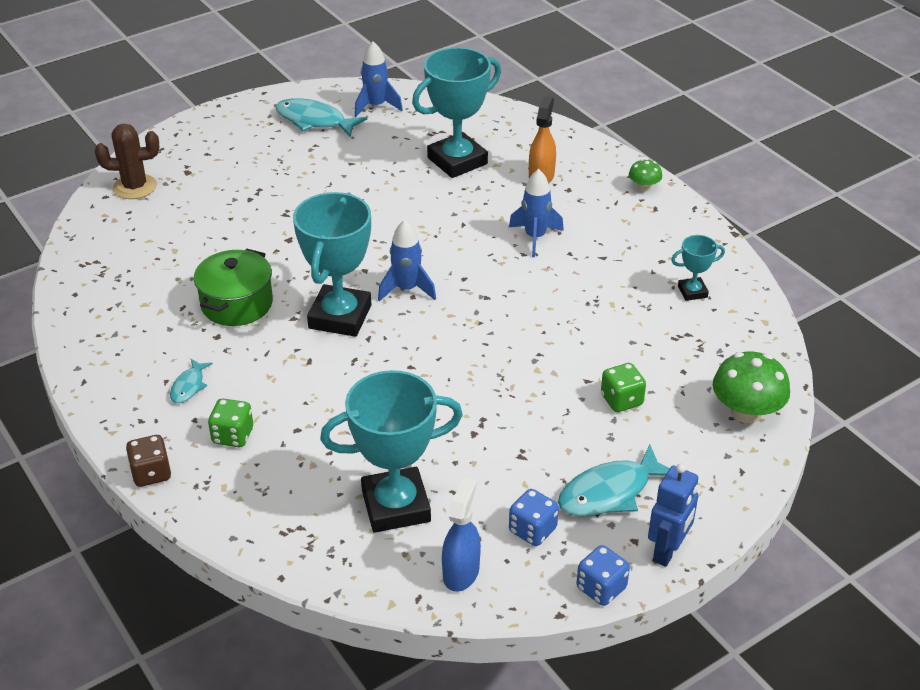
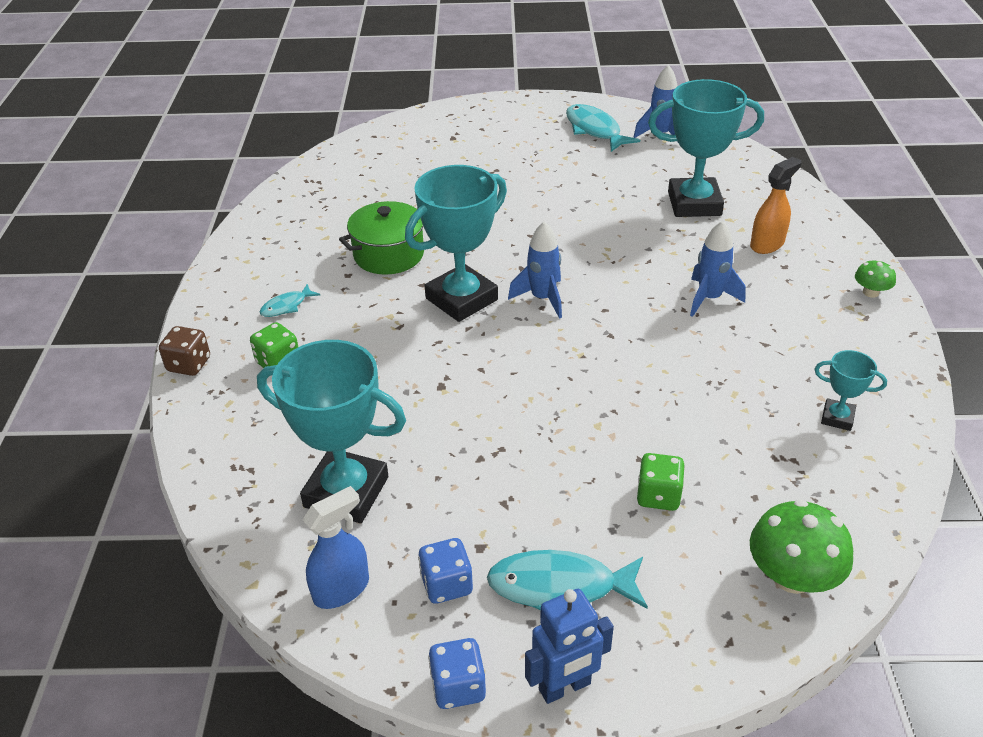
camera: 35 degrees right, 0 degrees up
(135, 187) = (402, 136): brown cactus -> none

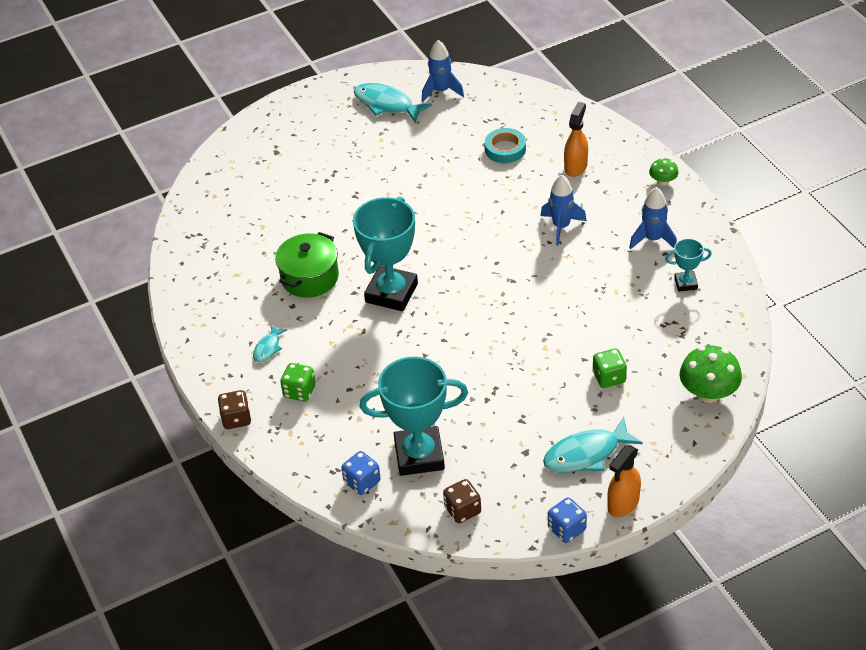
camera: 25 degrees left, 5 degrees up
(342, 589) = (462, 510): blue spray bottle -> brown dice
(446, 584) = (521, 481): blue dice -> blue dice (362, 482)
(542, 298) = (448, 270): blue rocket -> blue rocket (653, 239)
(565, 687) = (623, 504): blue robot -> orange spray bottle
(694, 204) = (505, 149): turquoise trophy -> turquoise tape

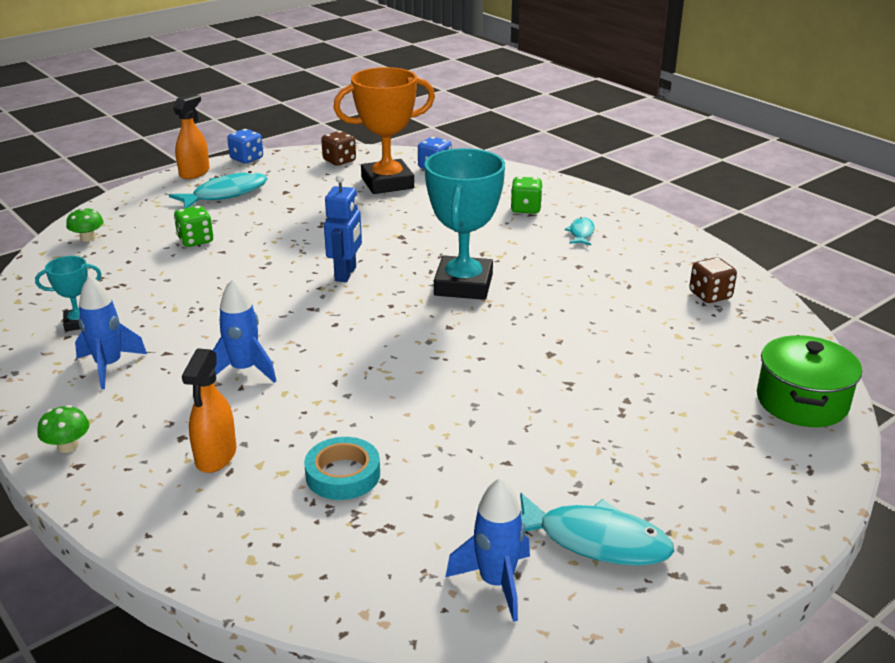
camera: 165 degrees right, 15 degrees down
(236, 419) = (576, 189): brown dice -> brown dice (710, 295)
(310, 277) = (574, 290): green pot -> green pot (801, 401)
(419, 455) = (387, 183): turquoise trophy -> orange trophy
(481, 316) = (346, 274): none -> blue robot
(708, 393) = (88, 238): green mushroom -> green mushroom, size x0.54

